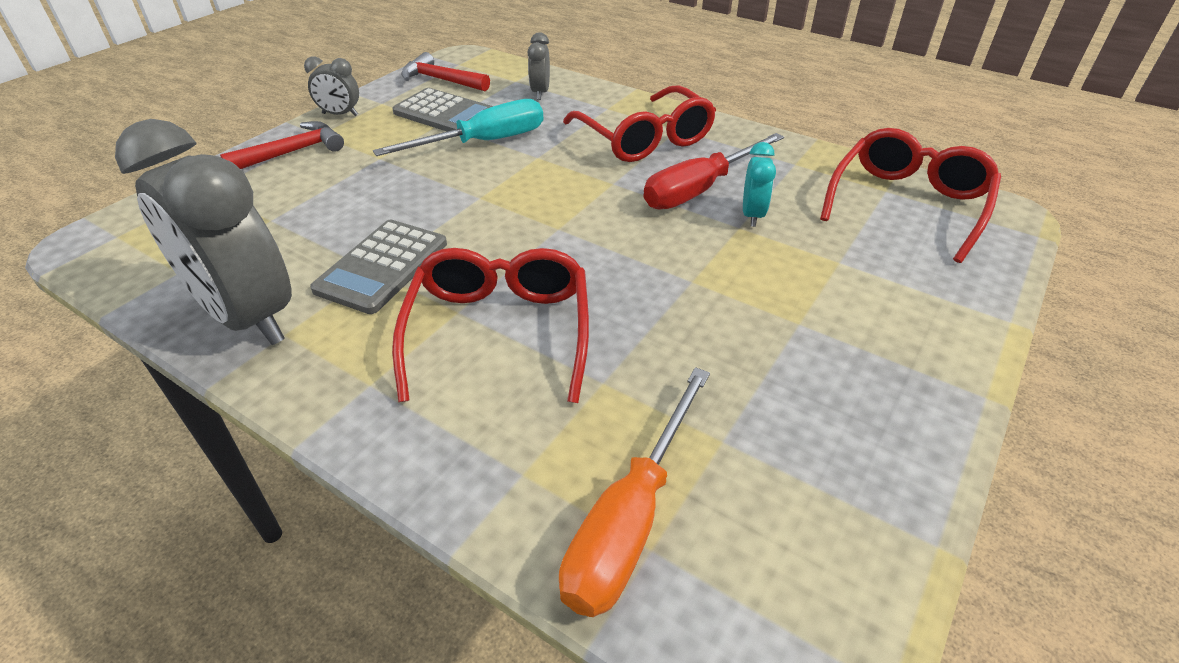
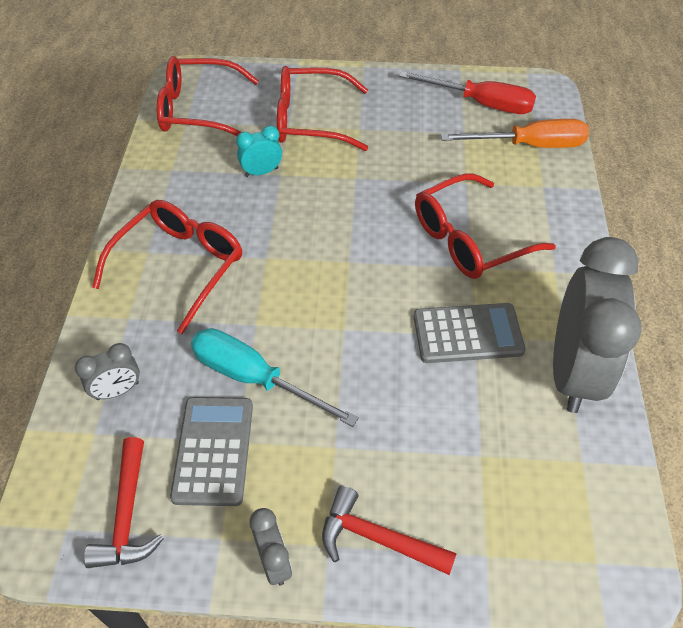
camera: 120 degrees left, 10 degrees up
(700, 189) = (244, 207): red screwdriver -> red screwdriver (481, 104)
(843, 284) = (311, 120): none -> red glasses

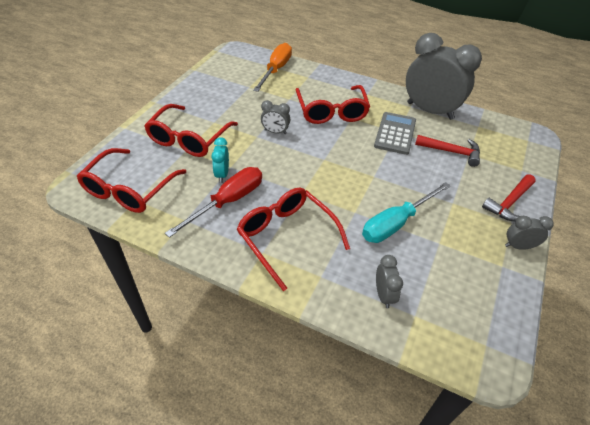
camera: 70 degrees left, 5 degrees down
(127, 515) = (481, 308): red hammer -> red hammer (451, 152)
(213, 450) = (443, 255): grey calculator -> none
(376, 192) = (275, 132): none -> grey clock
(481, 104) = (230, 73): red screwdriver -> red screwdriver (228, 202)

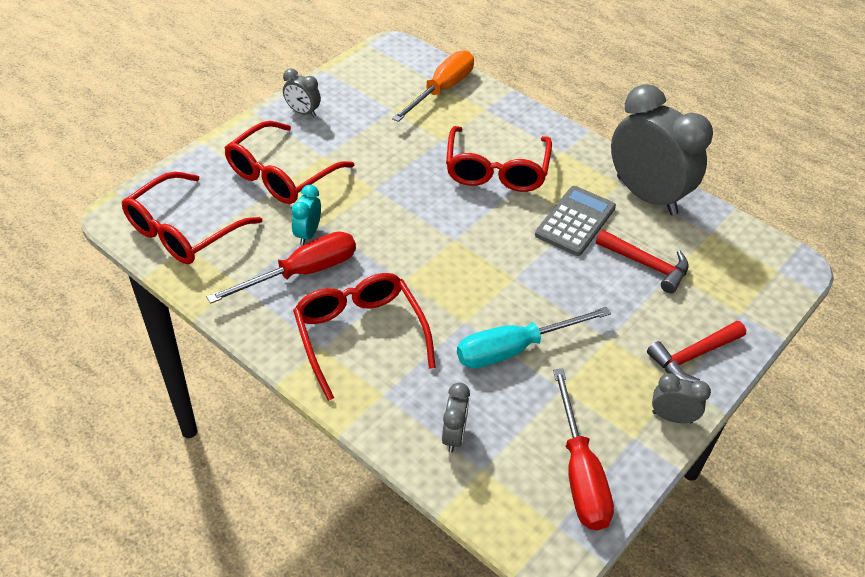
camera: 15 degrees right, 0 degrees up
(275, 132) = (402, 187): grey clock -> grey clock (303, 112)
(481, 300) = (579, 473): none -> red screwdriver

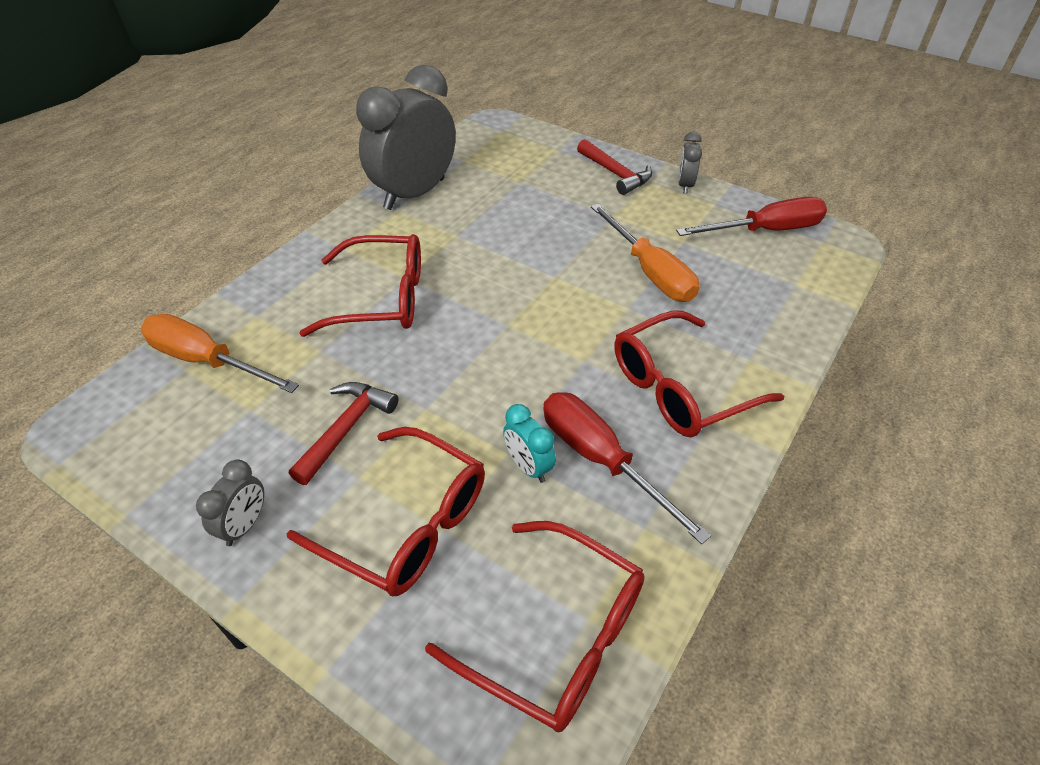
camera: 95 degrees left, 0 degrees up
(308, 234) = (528, 466): turquoise clock -> turquoise clock turned 45 degrees clockwise
(454, 435) = (771, 304): grey clock -> none
(514, 349) = (650, 272): turquoise screwdriver -> orange screwdriver
(575, 221) = (461, 238): grey calculator -> none
(647, 265) = (514, 195): red hammer -> red hammer (346, 428)

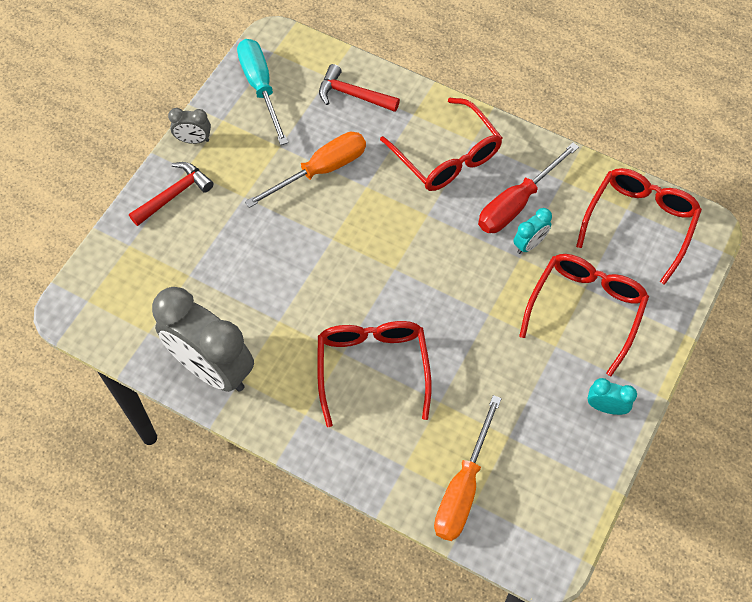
camera: 95 degrees left, 15 degrees up
(245, 525) = (605, 407): grey clock -> turquoise clock
(346, 428) = (516, 363): red hammer -> red hammer (352, 95)
(765, 230) = (261, 87): red screwdriver -> turquoise screwdriver

